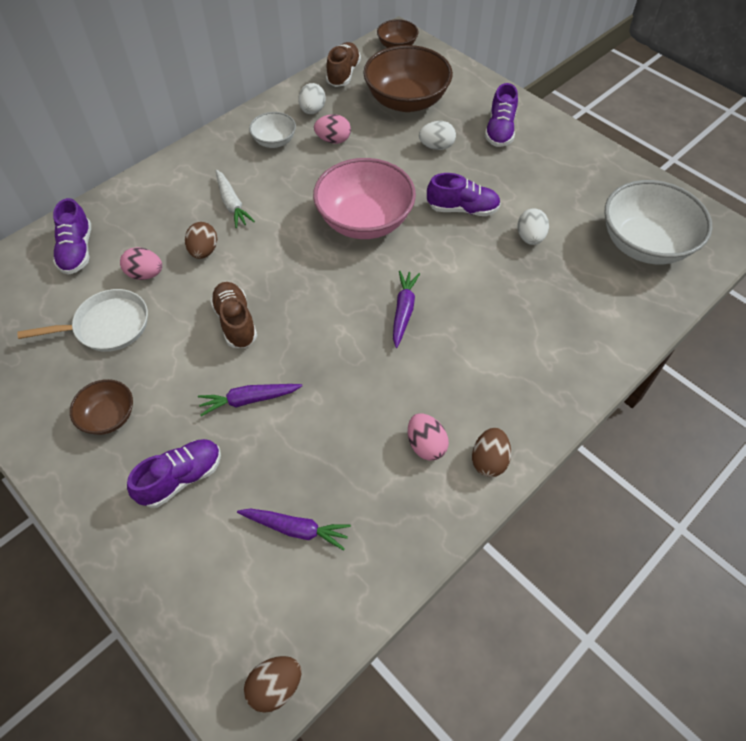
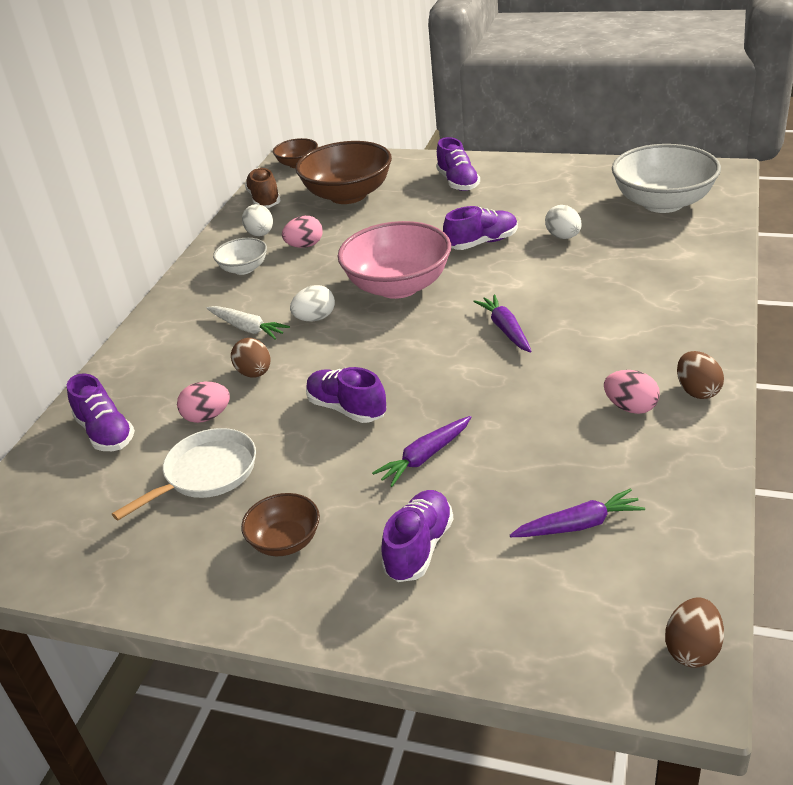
camera: 25 degrees left, 20 degrees down
(235, 322) = (347, 408): brown shoe -> purple shoe
(436, 147) = (411, 213): white egg -> white egg (315, 318)

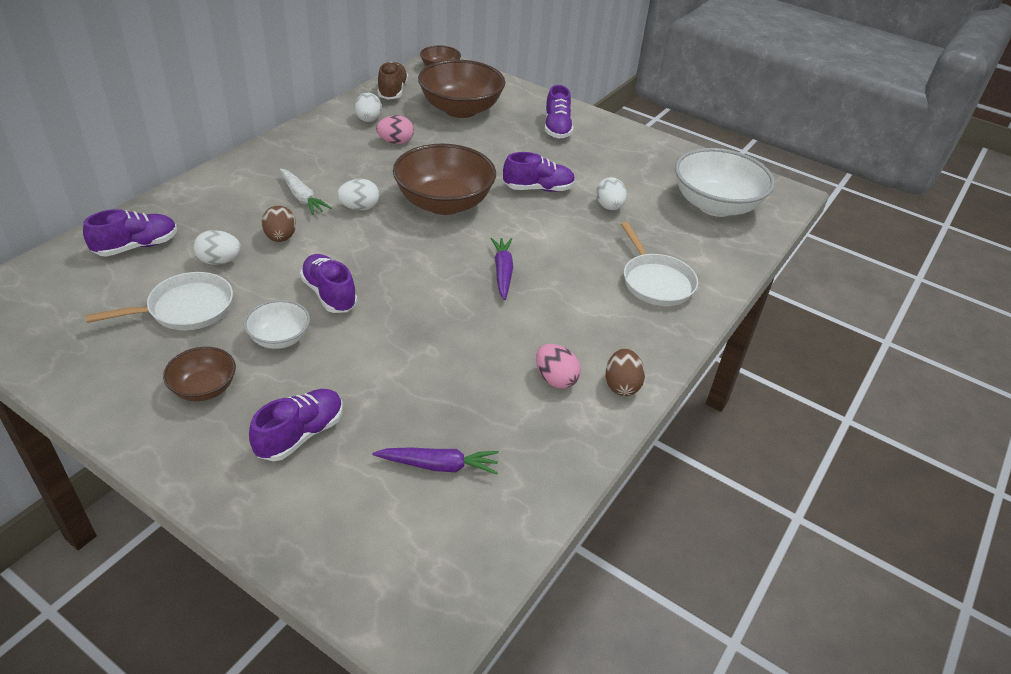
camera: 10 degrees right, 5 degrees up
(106, 433) = (137, 246): purple shoe -> purple shoe turned 105 degrees counterclockwise
(207, 417) = (220, 261): pink egg -> white egg
(244, 269) = (335, 145): white bowl -> white bowl (280, 338)
(398, 286) = (444, 203): pink bowl -> brown bowl
(425, 457) = (360, 359): purple carrot -> none
(658, 288) = (655, 281): none -> white pan
(692, 649) = (452, 611): brown egg -> none

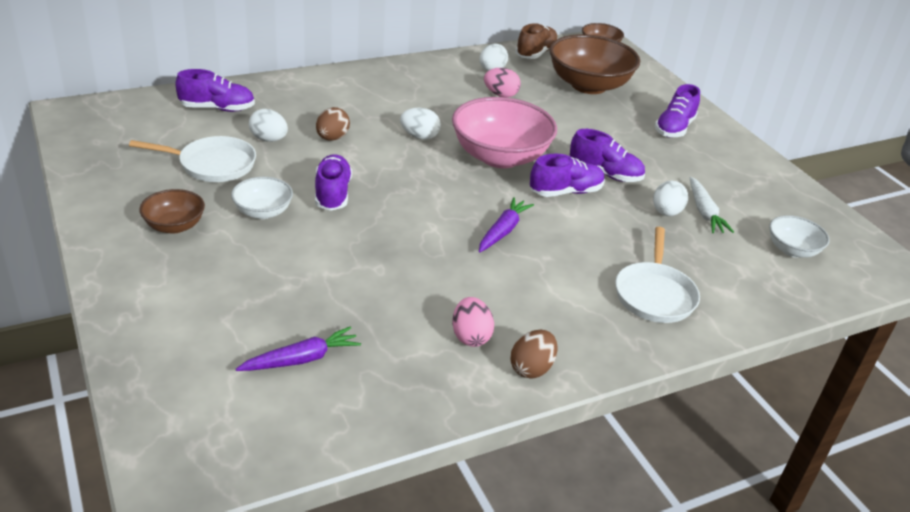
camera: 30 degrees right, 5 degrees down
(300, 435) = (214, 288): purple shoe -> purple shoe (566, 192)
(302, 197) = (378, 113): white carrot -> white carrot (704, 212)
(438, 465) = (301, 359): purple carrot -> purple carrot turned 60 degrees counterclockwise
(444, 203) = (500, 157): brown bowl -> pink bowl
(715, 205) = (792, 250): white bowl -> white bowl, size x0.51

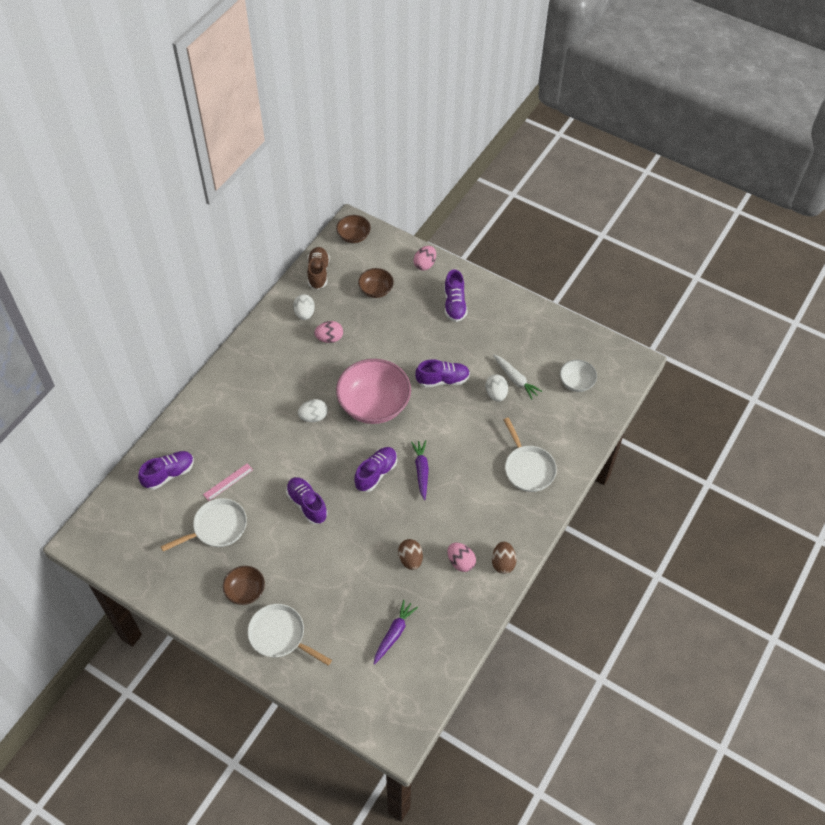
camera: 30 degrees left, 20 degrees up
(161, 283) = (280, 635): none -> white pan
(263, 212) = (282, 546): white bowl -> none
(269, 139) = (228, 482): white egg -> pink ruler
(332, 138) = (264, 454): brown egg -> brown egg (410, 559)
(566, 192) = (432, 412): purple shoe -> purple shoe (376, 473)
(588, 85) = (376, 290): brown bowl -> brown bowl, size x0.51
(664, 90) = (425, 264): none -> pink egg

